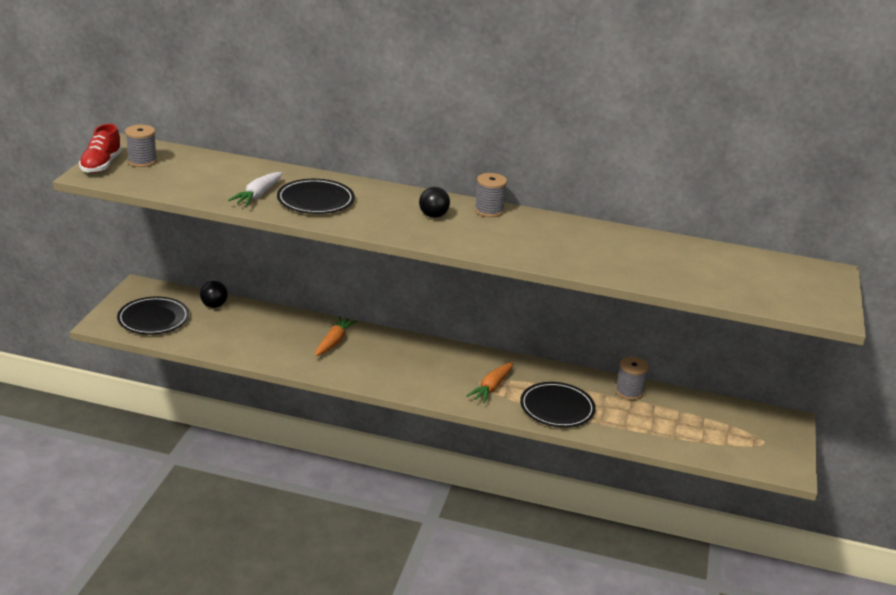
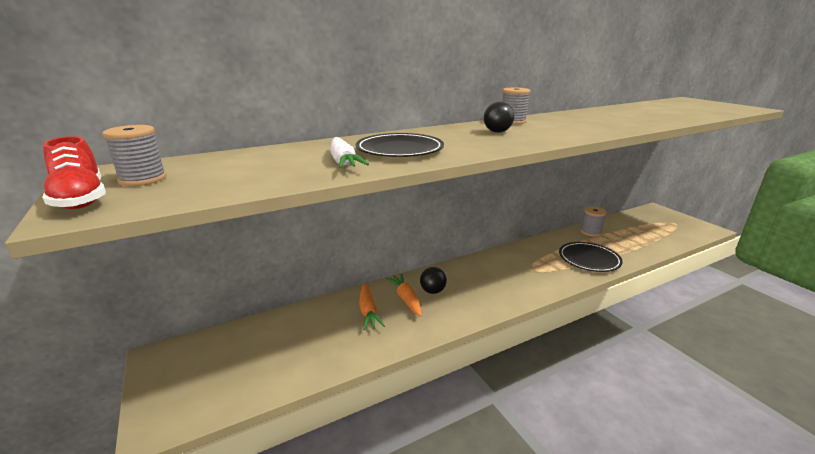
camera: 40 degrees left, 5 degrees down
(153, 319) = (216, 379): black plate -> none
(214, 305) = (264, 329): black ball -> black ball (432, 291)
(491, 388) = (542, 269): orange carrot -> orange carrot (368, 311)

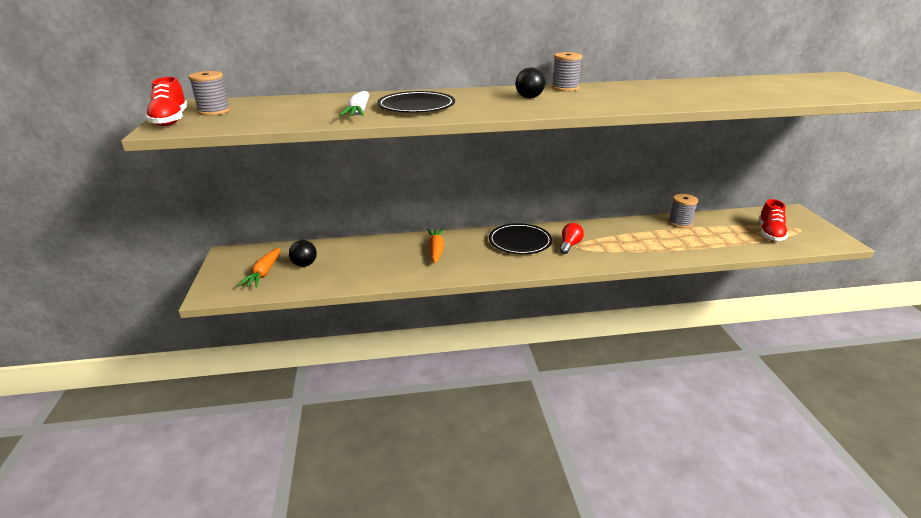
camera: 20 degrees right, 5 degrees up
(368, 311) = (397, 253): orange carrot -> orange carrot (264, 273)
(432, 291) = (464, 248): black ball -> black ball (304, 264)
(524, 269) = (570, 245): none -> red light bulb
(589, 259) = (649, 247): black plate -> black plate (520, 241)
(659, 230) = (770, 233): none -> red shoe

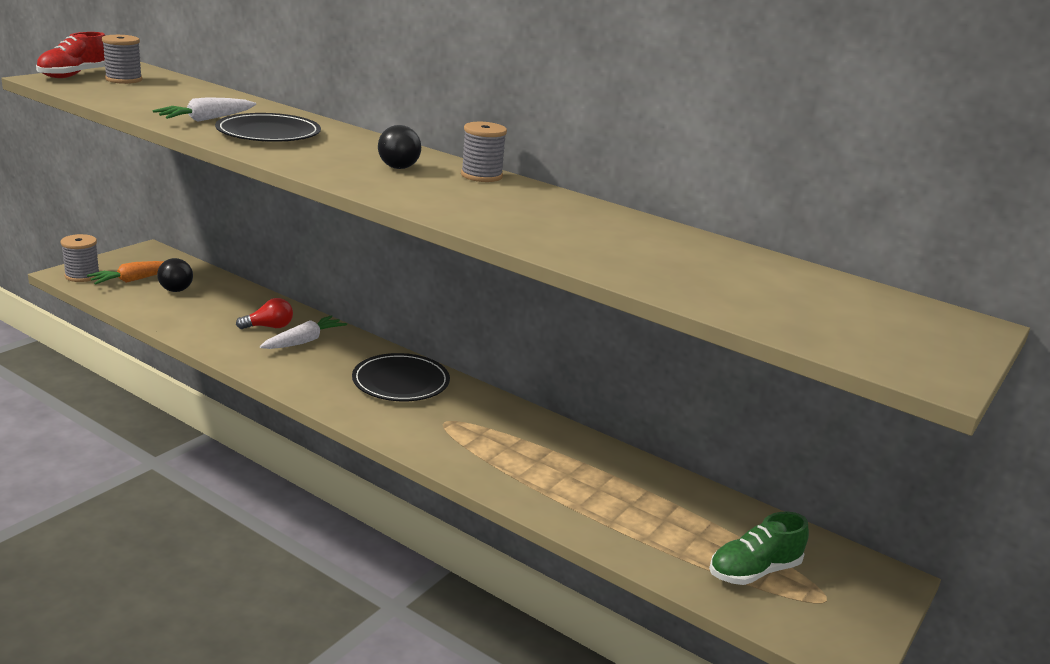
camera: 40 degrees right, 5 degrees down
(436, 250) = (304, 341): orange carrot -> white carrot
(570, 245) = (442, 416): red light bulb -> red light bulb (269, 327)
(680, 223) = (650, 480): grey spool -> grey spool (82, 276)
(770, 233) = (754, 571): red shoe -> green shoe

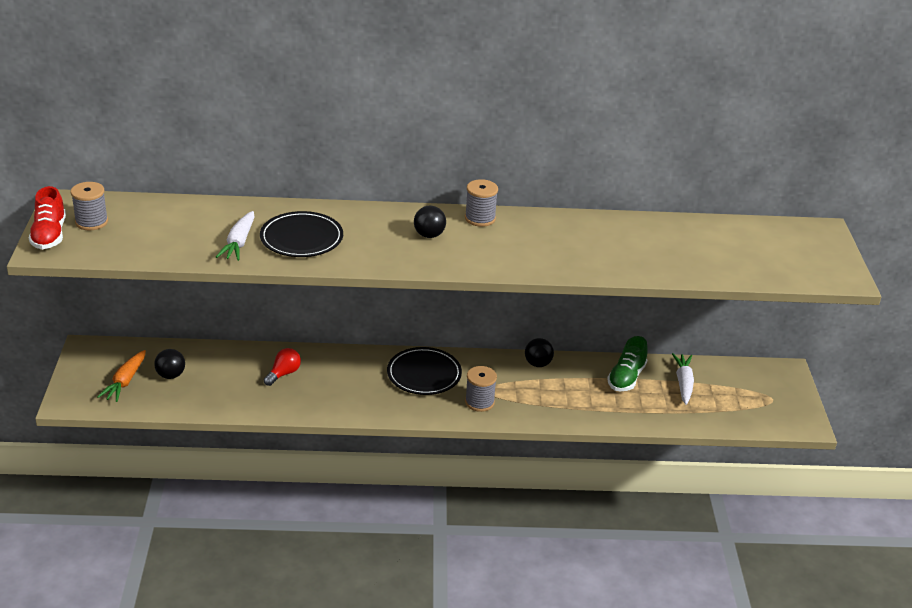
camera: 35 degrees left, 10 degrees up
(82, 276) = (81, 398): grey spool -> grey spool (479, 402)
(304, 341) = (323, 373): white carrot -> white carrot (683, 383)
(540, 425) = (538, 364): none -> black ball
(754, 571) = (730, 400): green shoe -> green shoe (626, 378)

